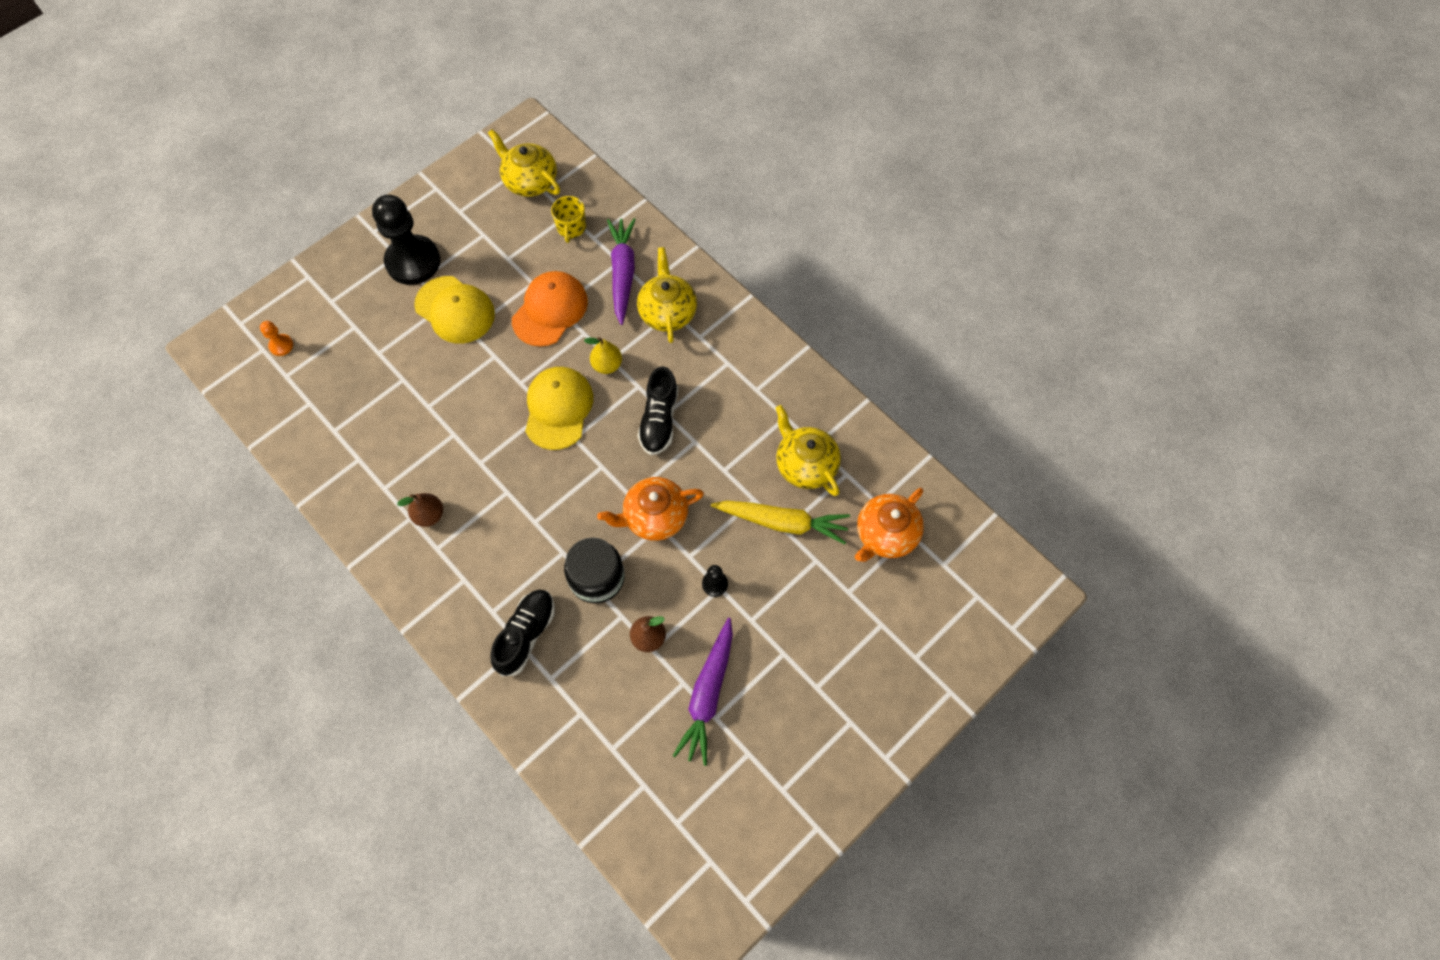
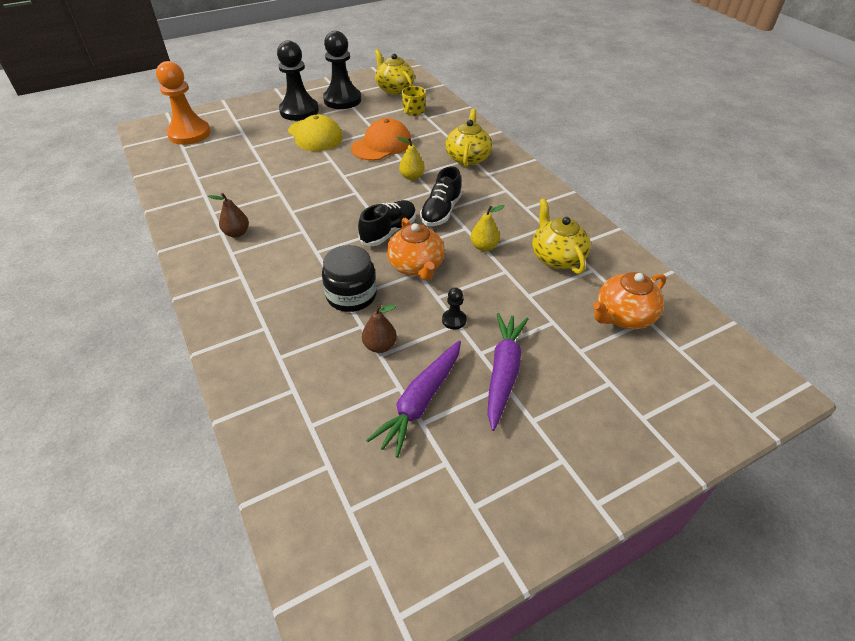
camera: 15 degrees right, 20 degrees down
(281, 345) = (189, 134): orange pawn -> orange pawn, size x2.39
(464, 223) = (342, 100): none -> black pawn
(526, 635) = (273, 322): black shoe -> black shoe (389, 231)
(558, 409) = (365, 193): yellow cap -> none
(623, 273) = (441, 135): purple carrot -> purple carrot (503, 372)
(654, 517) = (416, 266): orange teapot -> orange teapot turned 105 degrees counterclockwise
(722, 467) = (484, 247): none -> yellow pear
(782, 522) = (527, 290): yellow carrot -> none

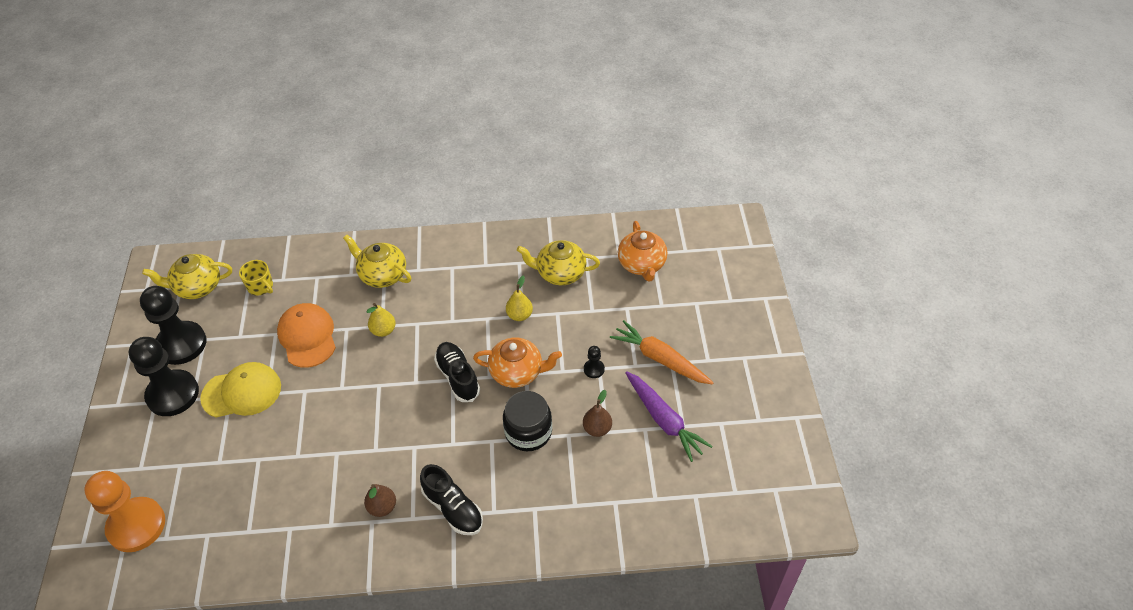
camera: 65 degrees left, 5 degrees up
(441, 211) = (453, 327): black shoe -> black shoe (453, 508)
(503, 372) = (660, 359): purple carrot -> orange carrot

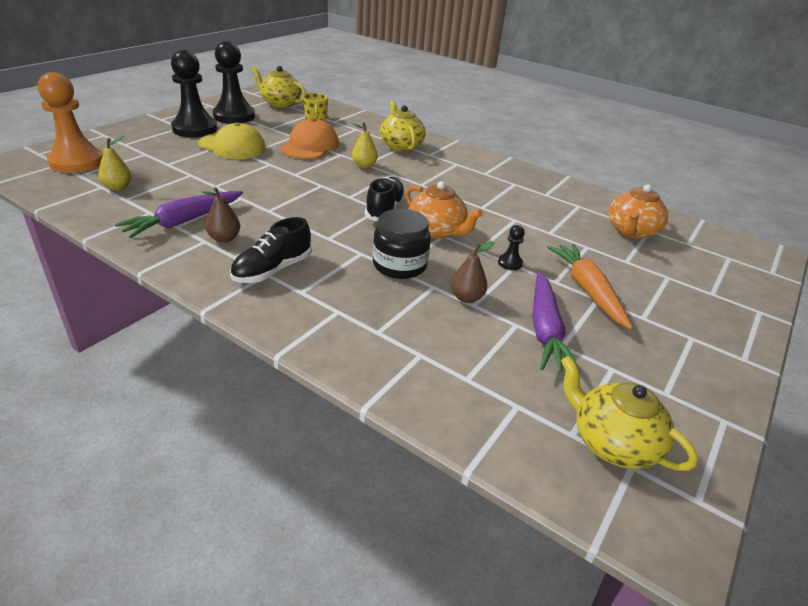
camera: 35 degrees right, 15 degrees down
(329, 515) = (184, 221): none -> purple carrot
(453, 508) = (272, 270): black shoe -> black shoe turned 45 degrees clockwise
(519, 315) = (480, 206): yellow pear -> yellow pear (118, 187)
(560, 273) = (544, 203): yellow teapot -> yellow teapot (612, 443)

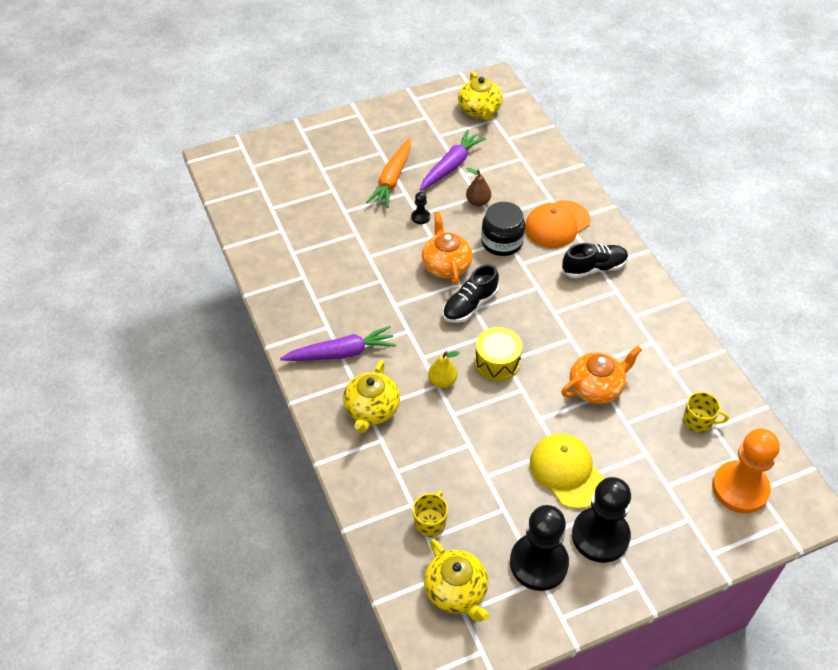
camera: 145 degrees left, 15 degrees up
(118, 187) = (698, 421): yellow pear -> yellow mug
(184, 221) = (645, 346): purple carrot -> purple carrot (341, 353)
(224, 238) = (618, 313): brown pear -> none
(310, 146) = (477, 444): orange cap -> orange cap (557, 224)
(328, 183) = (497, 362): none -> yellow drum
(631, 231) = (288, 212): orange teapot -> orange teapot (596, 388)

